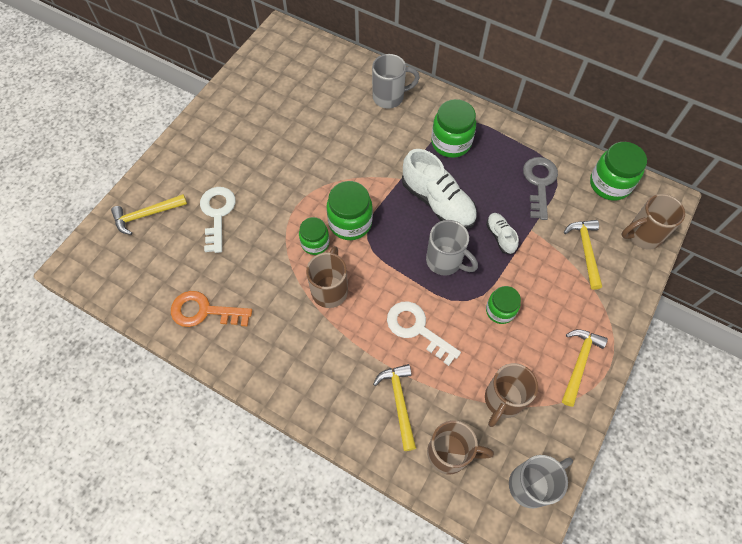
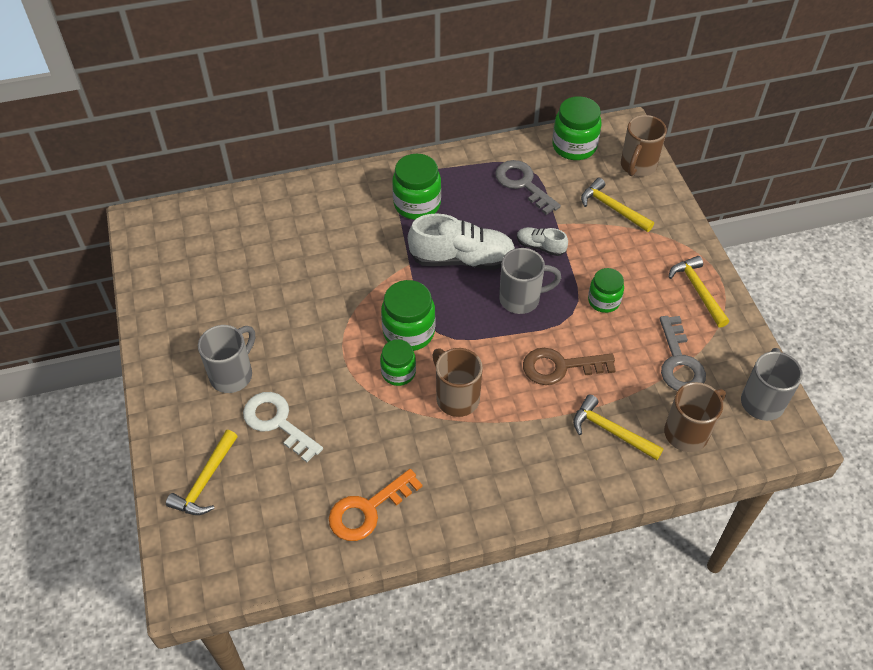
camera: 45 degrees left, 10 degrees down
(389, 97) = (319, 205): grey mug -> grey mug (232, 374)
(416, 329) = (560, 367): white key -> brown key
(503, 400) = (679, 362): brown mug -> grey key

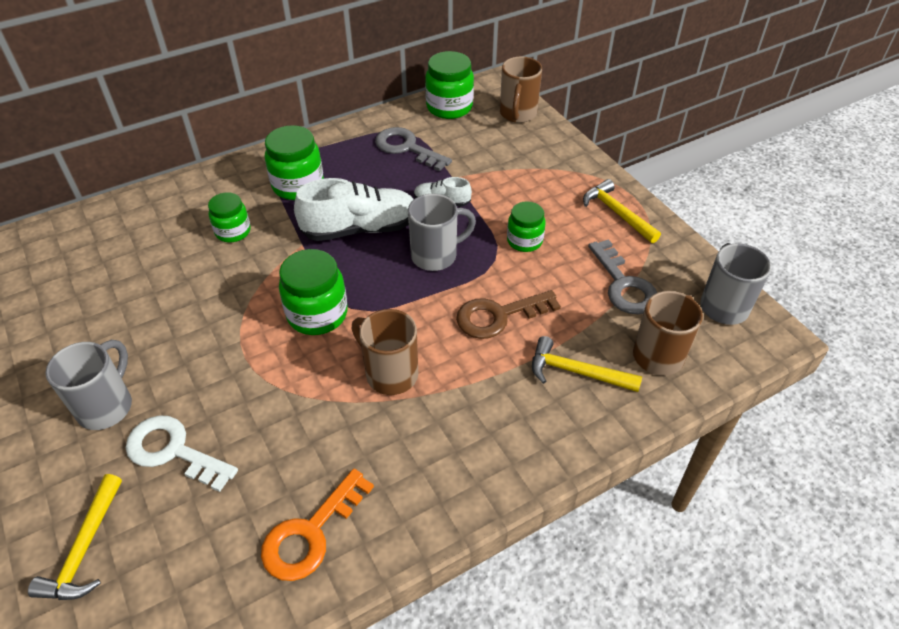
camera: 15 degrees left, 5 degrees down
(398, 372) = (315, 360): green jar -> green jar (233, 231)
(612, 208) = (505, 154): yellow hammer -> none

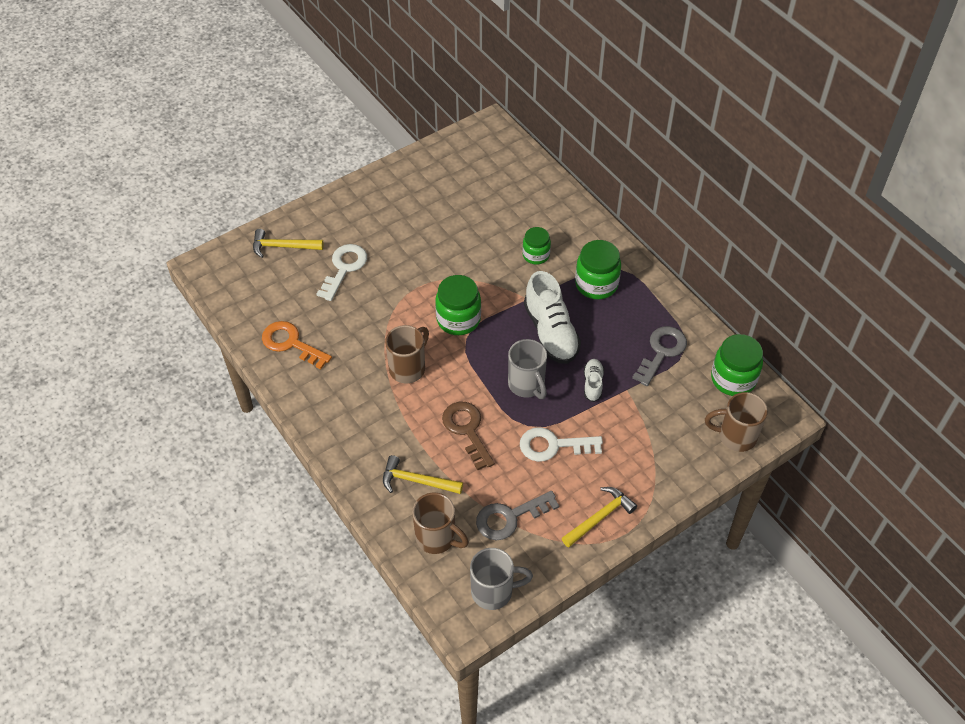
camera: 85 degrees right, 5 degrees up
(106, 406) = (375, 229): grey mug -> none
(524, 241) = (553, 445): green jar -> white key
(576, 372) = (416, 481): yellow hammer -> yellow hammer turned 90 degrees counterclockwise

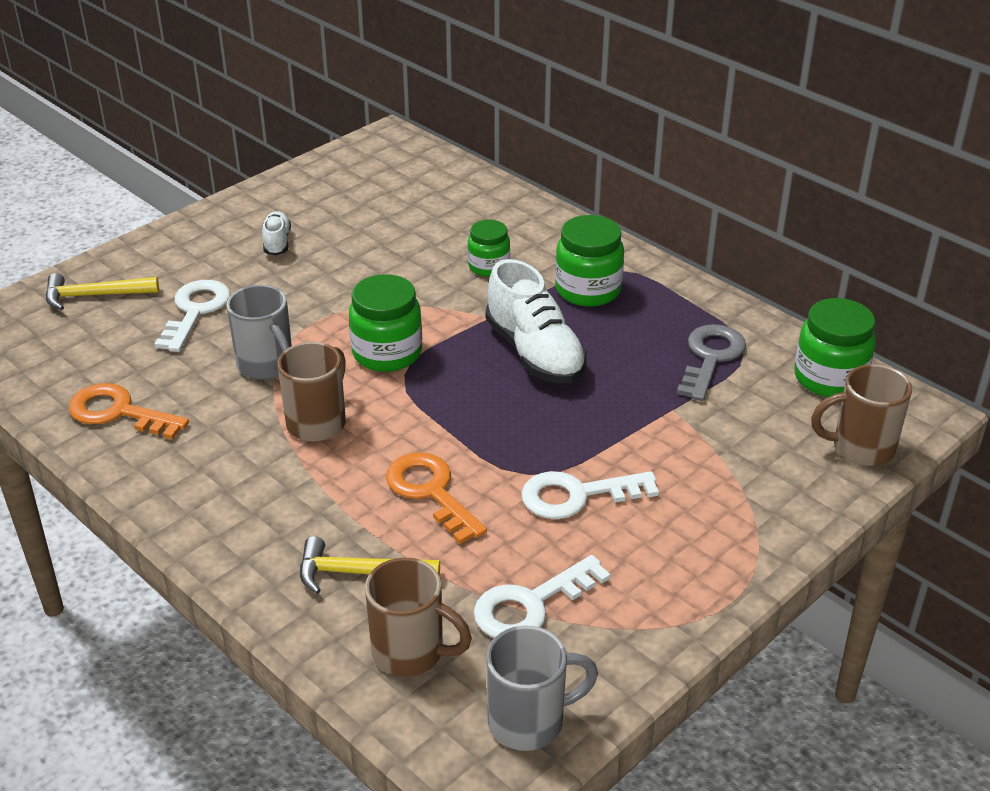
camera: 10 degrees left, 15 degrees down
(467, 430) = (430, 492): brown key -> orange key
(509, 517) = (530, 605): grey key -> white key
(527, 385) = (514, 422): grey mug -> grey mug (266, 366)
(592, 384) = (617, 408): white shoe -> white shoe (277, 242)
(600, 517) = (682, 584): yellow hammer -> none

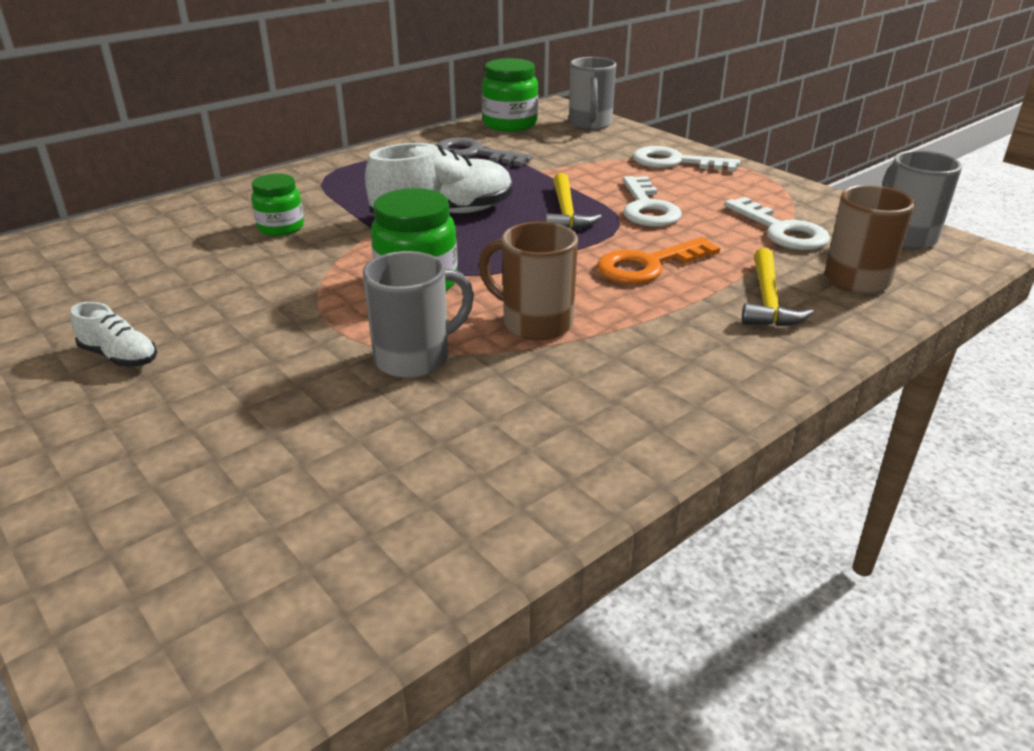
camera: 85 degrees left, 5 degrees down
(94, 296) = (144, 537): yellow hammer -> yellow hammer (566, 213)
(118, 412) = (489, 479): orange key -> none
(195, 311) = (257, 421): white key -> white key (675, 162)
(277, 242) = (120, 357): white shoe -> white shoe turned 150 degrees counterclockwise
(588, 290) = (352, 188): green jar -> none
(860, 448) = (590, 124): brown mug -> grey mug

